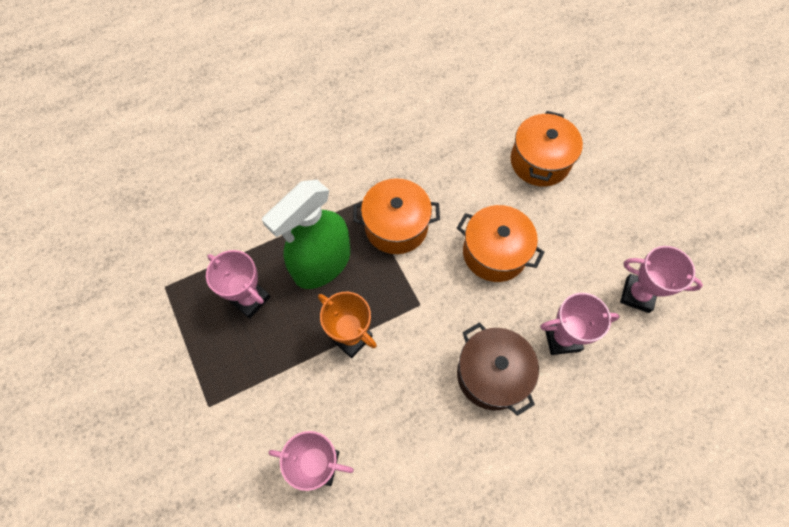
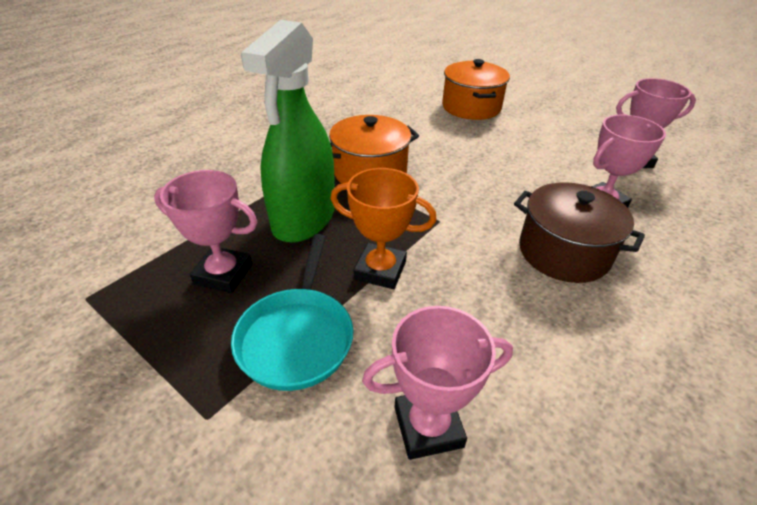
camera: 25 degrees left, 25 degrees down
(275, 371) = (297, 337): none -> turquoise pan
(494, 253) = (482, 166): orange pot -> none

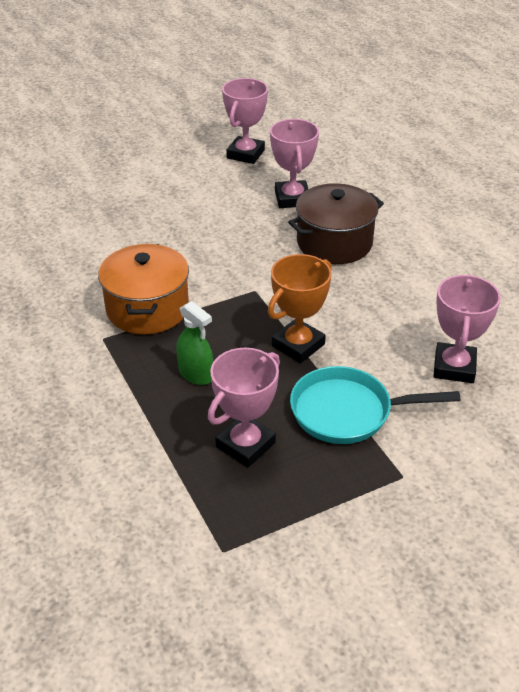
camera: 65 degrees left, 0 degrees up
(297, 337) = (347, 412): turquoise pan -> turquoise pan turned 150 degrees clockwise
(304, 219) = (196, 374): green spray bottle -> green spray bottle, size x0.46
(471, 107) = (77, 199): orange pot -> none

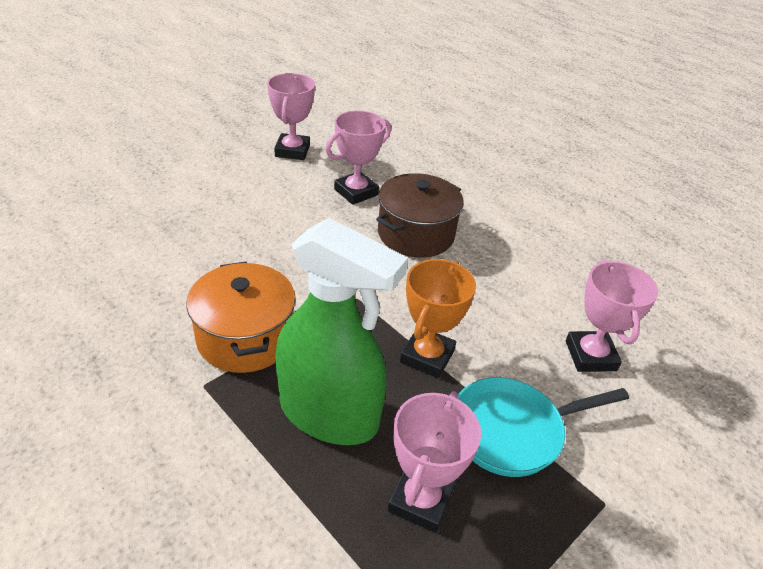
camera: 20 degrees left, 0 degrees up
(196, 374) = (329, 413): green spray bottle -> green spray bottle, size x2.19
(292, 198) = (356, 192): pink trophy -> pink trophy turned 75 degrees clockwise

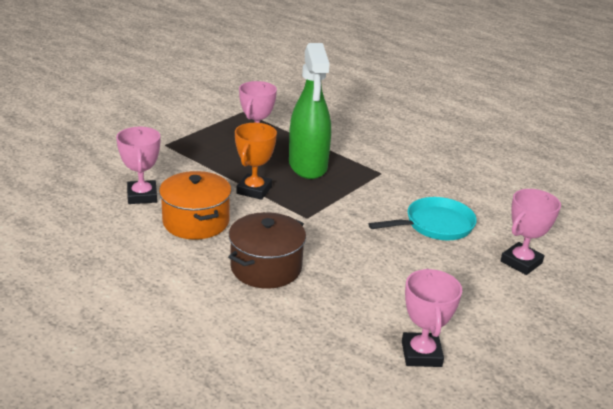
camera: 175 degrees right, 10 degrees down
(245, 337) = (371, 193): orange pot -> orange pot (196, 222)
(329, 413) = (308, 166): green spray bottle -> green spray bottle turned 120 degrees counterclockwise
(356, 192) = (331, 305): pink trophy -> pink trophy (521, 262)
(512, 431) = (206, 164): turquoise pan -> turquoise pan (435, 225)

